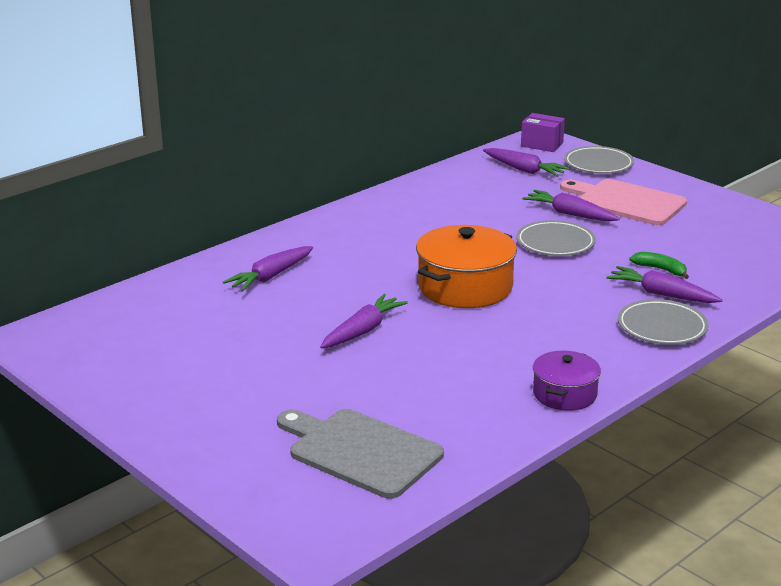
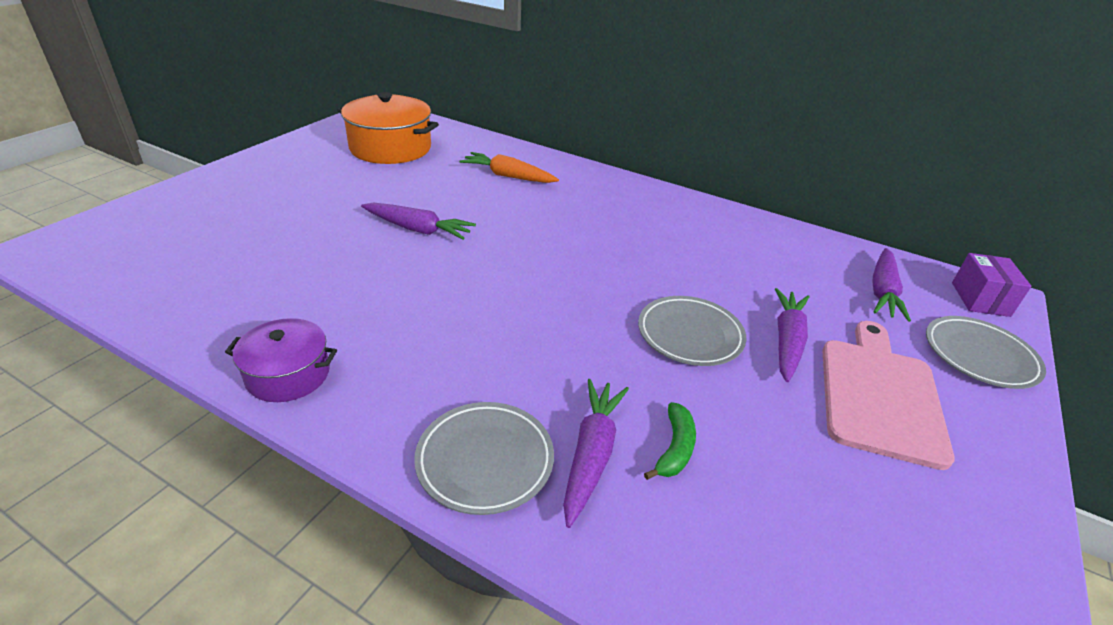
camera: 70 degrees right, 10 degrees up
(271, 276) = (508, 176): purple carrot -> orange carrot
(360, 451) = (189, 253): grey cutting board -> none
(465, 287) = (534, 278): orange pot -> orange pot (390, 148)

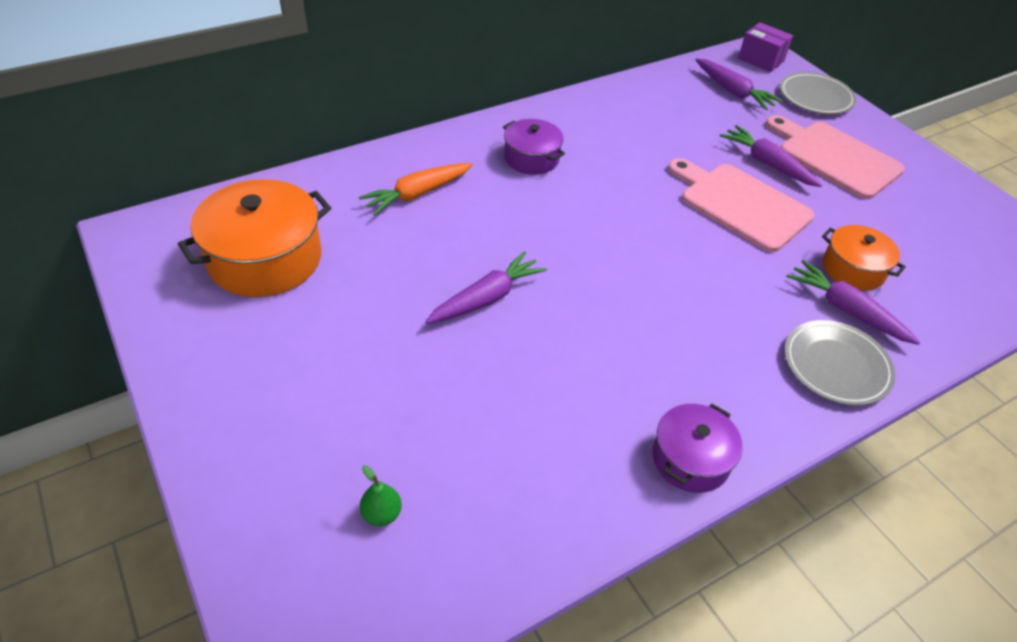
camera: 60 degrees left, 10 degrees up
(179, 243) = (382, 514): none -> green pear
(609, 208) = (531, 158): none -> purple pot
(674, 448) = (853, 269): green banana -> orange pot
(690, 335) = (740, 204): grey plate -> pink cutting board

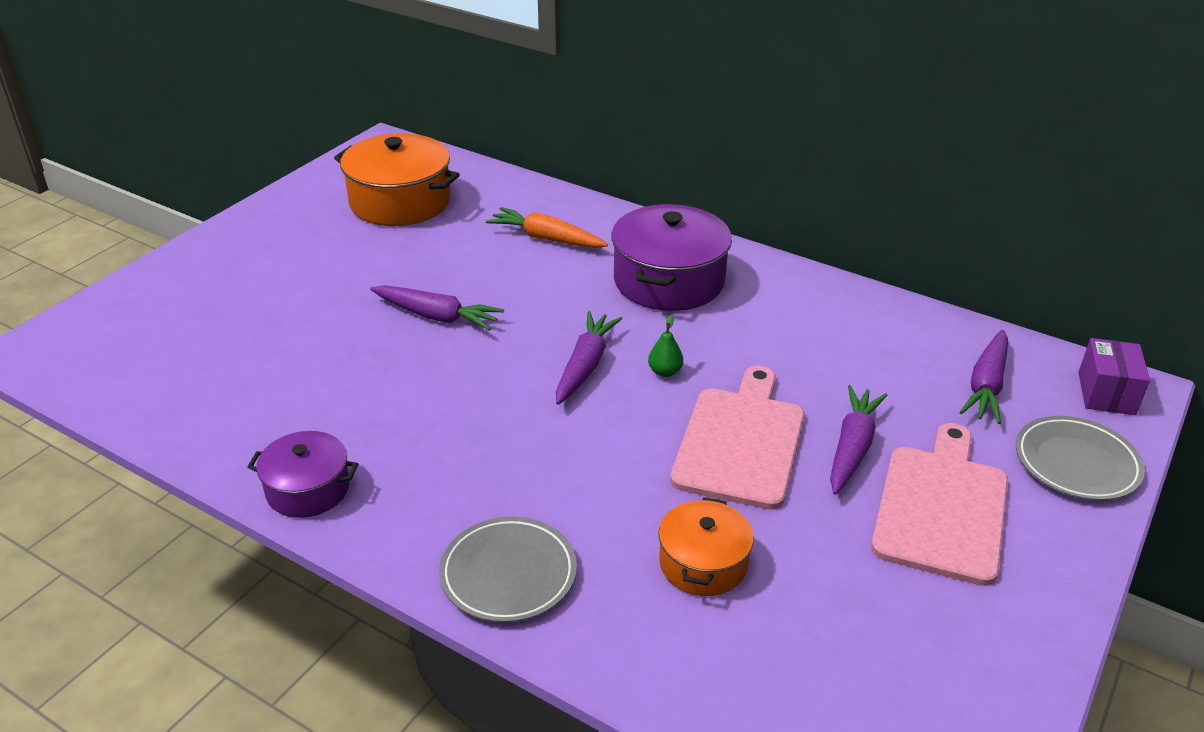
camera: 65 degrees right, 10 degrees down
(382, 514) = (171, 340): green pear -> green pear (665, 372)
(531, 158) = (669, 281): purple pot -> purple pot, size x1.71
(846, 310) = (616, 568): purple carrot -> purple carrot (585, 365)

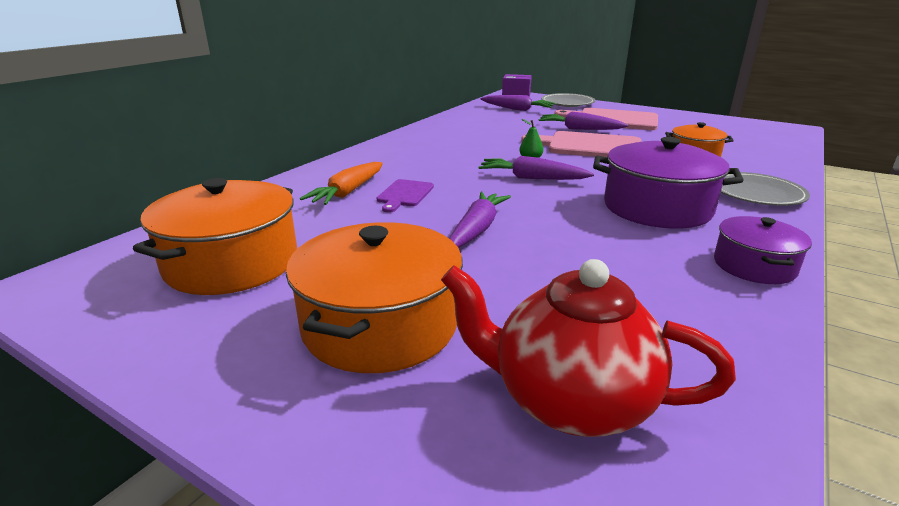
camera: 90 degrees left, 10 degrees down
(176, 341) = (569, 401): none -> red teapot
(289, 270) = (380, 325): none -> orange pot
(536, 272) = (404, 194): none -> purple cutting board
(669, 281) = (421, 157): purple pot -> purple pot (657, 208)

